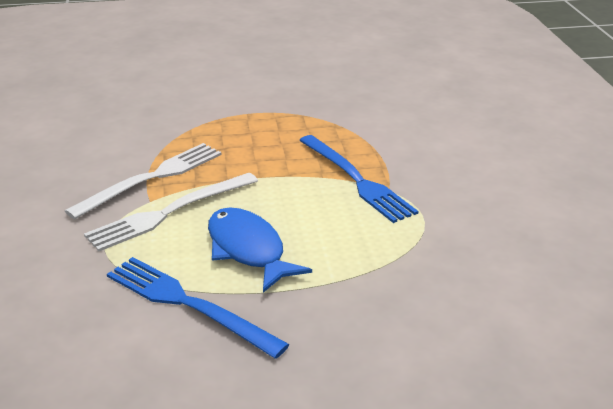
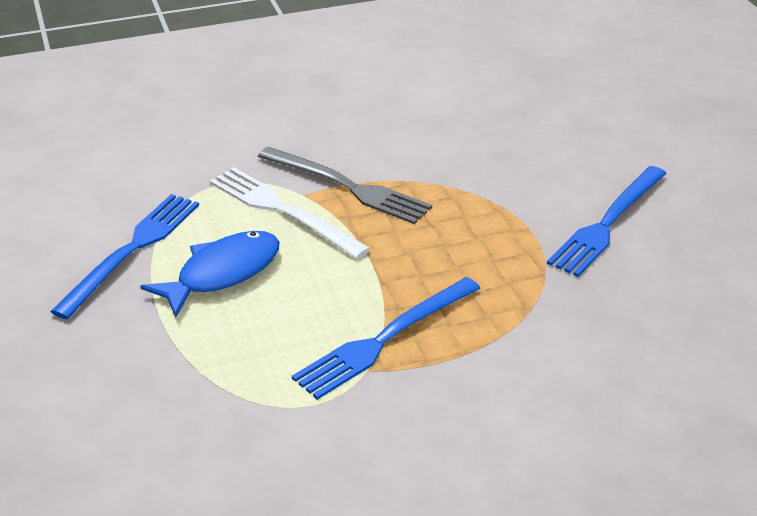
camera: 80 degrees right, 5 degrees up
(152, 178) = (347, 187): white fork -> grey fork
(255, 87) = (607, 223): none -> blue fork

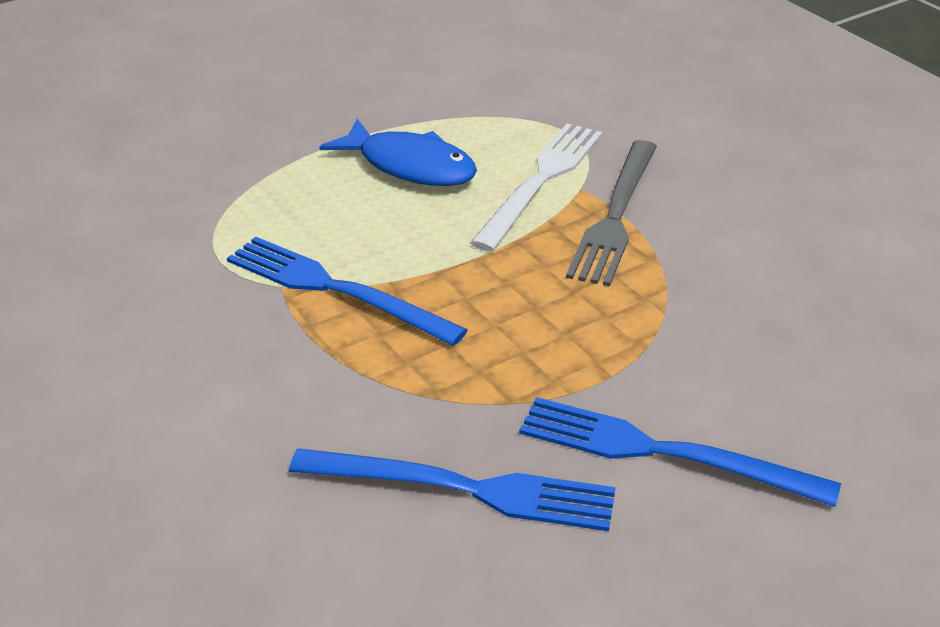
camera: 75 degrees right, 0 degrees up
(132, 250) = (425, 109): blue fork -> blue fork (464, 489)

